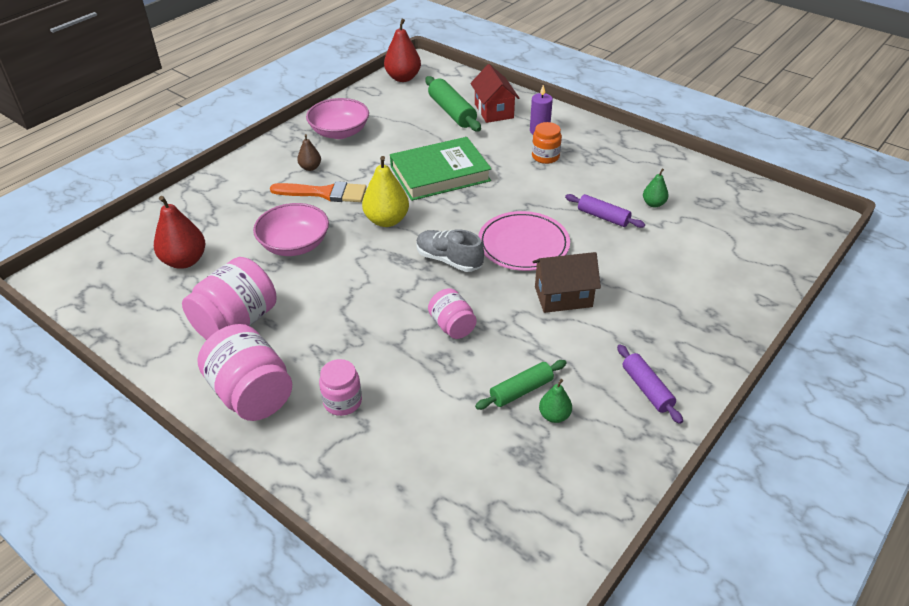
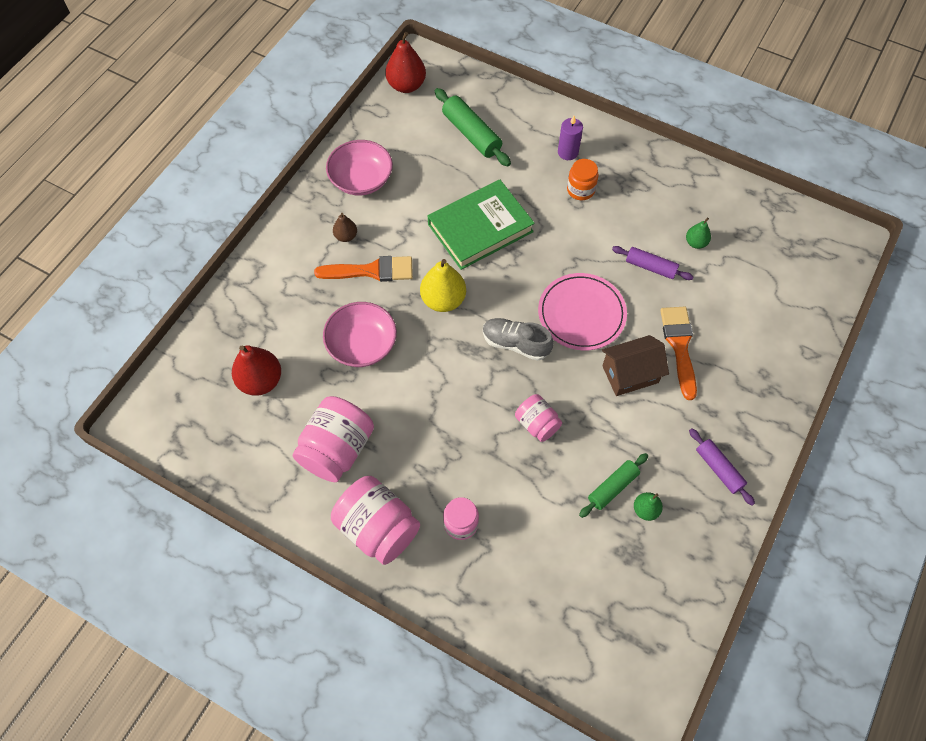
camera: 10 degrees left, 20 degrees up
(494, 111) = (515, 127): red house -> none
(621, 280) = (679, 346): none -> orange brush

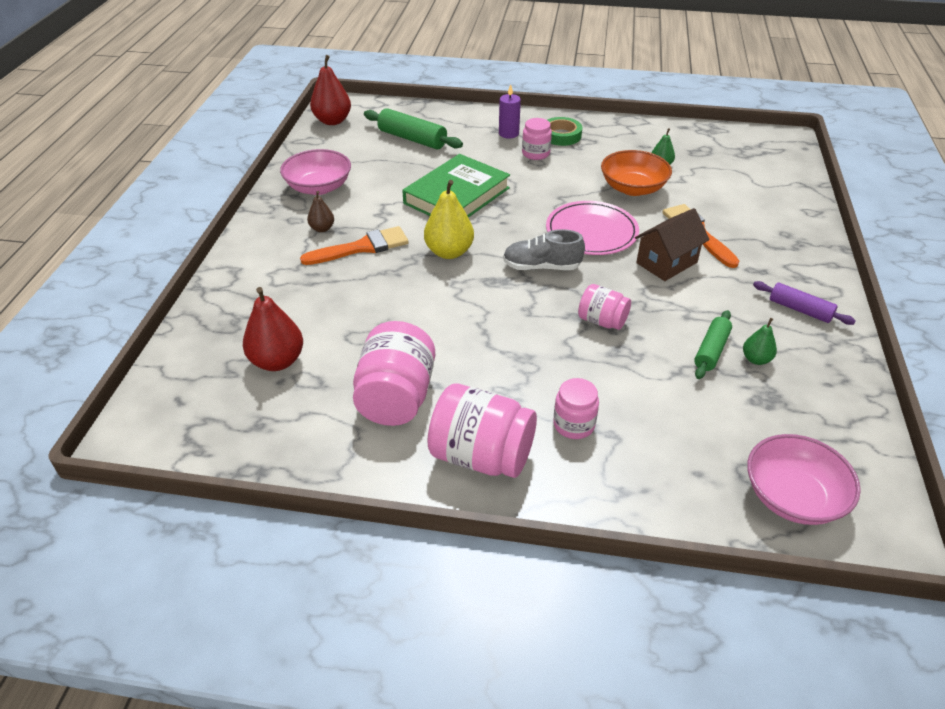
camera: 20 degrees left, 20 degrees down
(362, 345) = (381, 304): pink bowl -> pink bowl (792, 497)
(580, 190) = (535, 153): orange jar -> pink jar
(618, 169) = (561, 135): none -> green tape
(650, 267) = (633, 188): purple rolling pin -> orange bowl

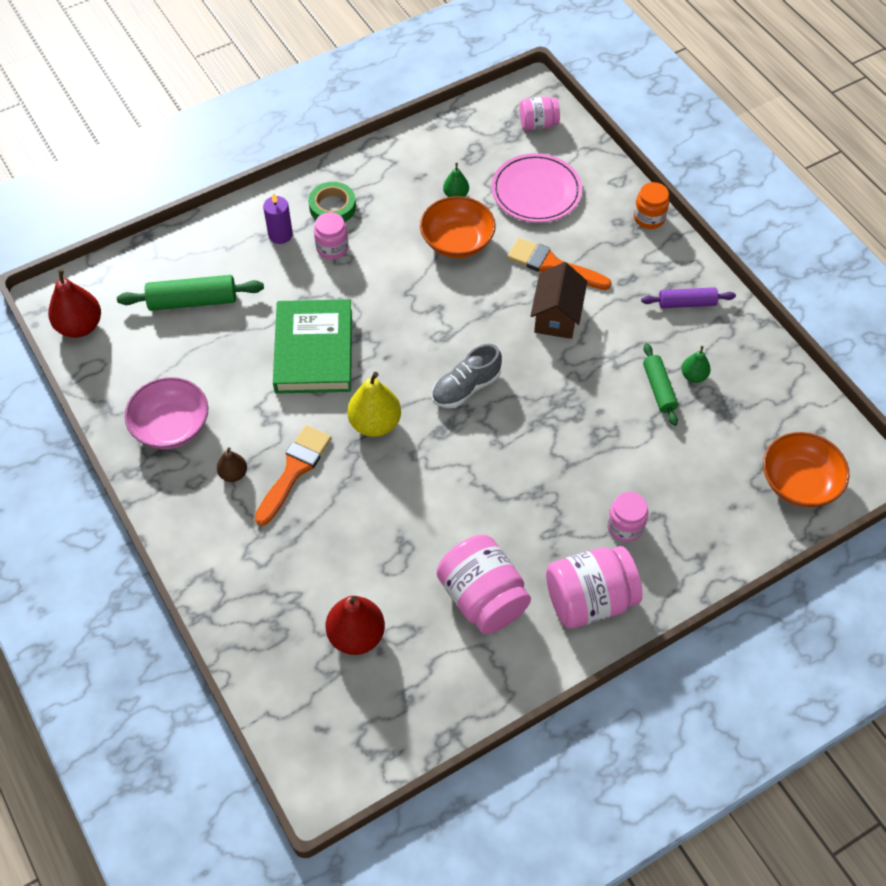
camera: 40 degrees left, 15 degrees up
(591, 232) = (469, 319): pink plate -> pink plate (536, 191)
(602, 321) = (561, 414): pink jar -> pink jar (538, 124)
(792, 497) = (799, 482): pink bowl -> orange bowl
(818, 243) = (649, 218): none -> orange jar

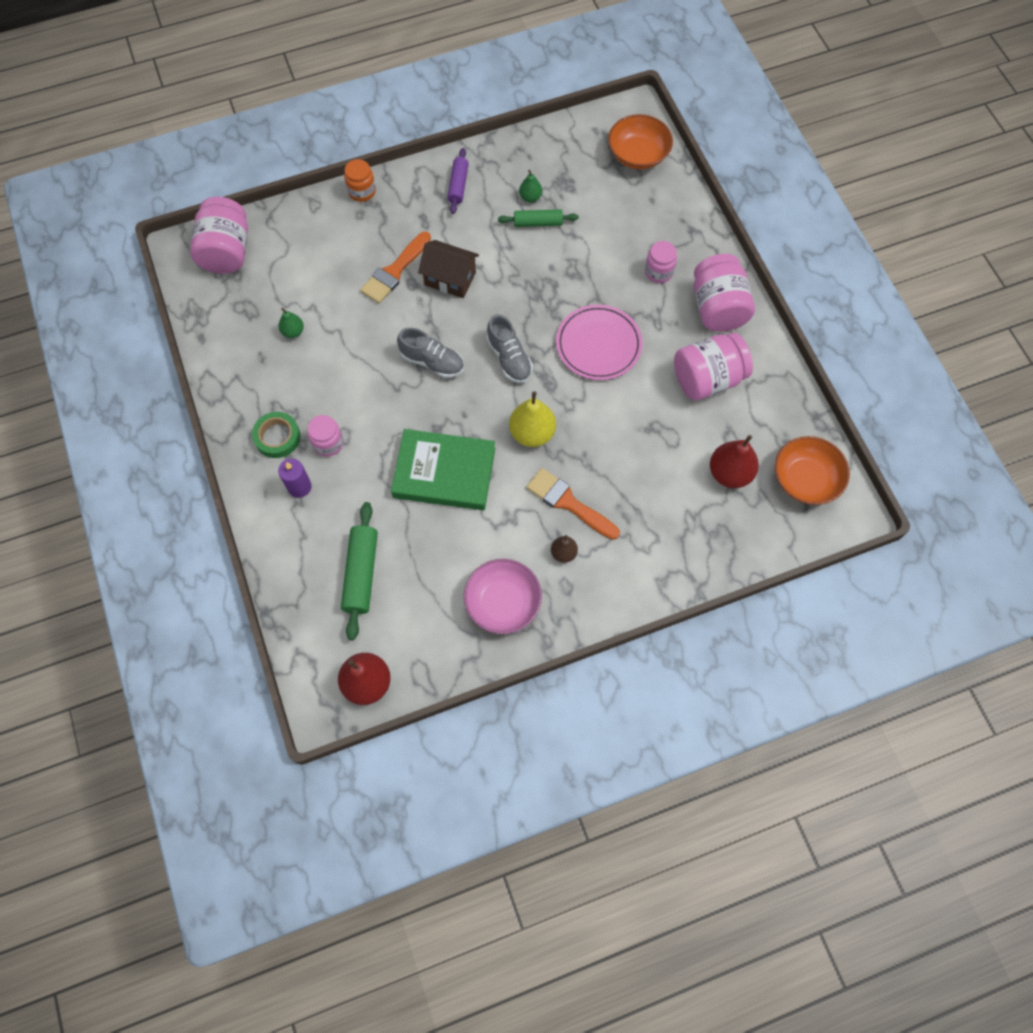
camera: 80 degrees left, 10 degrees up
(446, 318) = (432, 362): none -> grey shoe
(457, 241) = (348, 339): orange bowl -> orange bowl (805, 479)
(536, 191) = (307, 268): pink plate -> pink plate (598, 344)
(538, 124) = (227, 251): pink jar -> pink jar, size x1.74

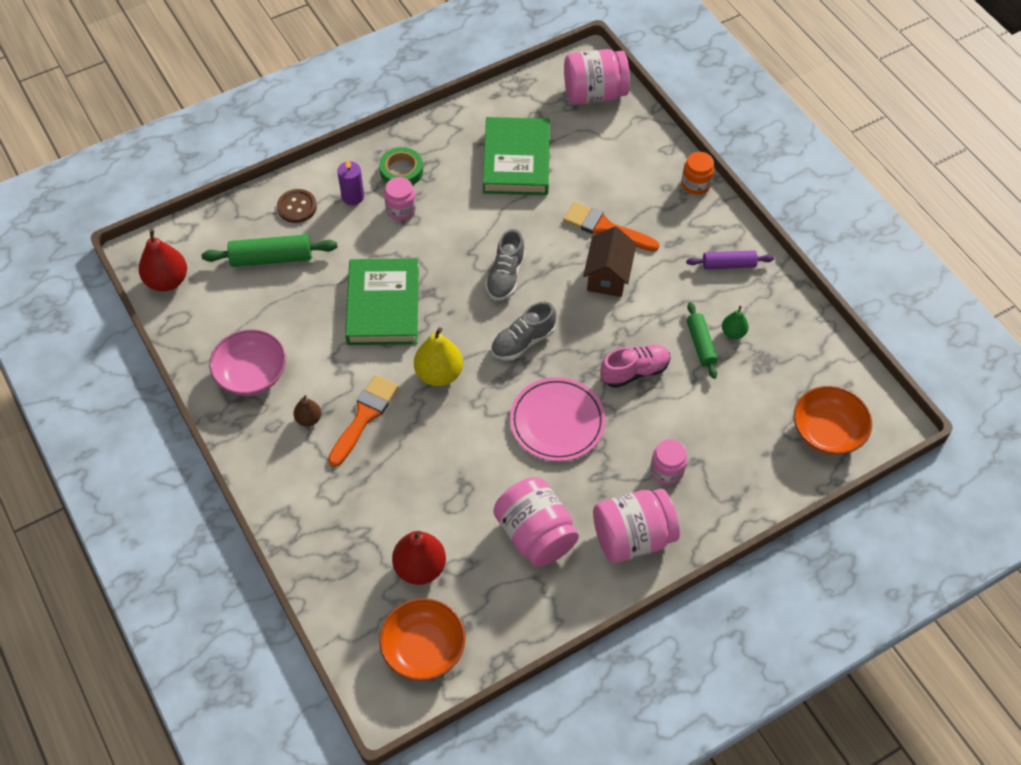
camera: 80 degrees right, 10 degrees down
(293, 331) = (516, 160): green pear -> green book
(299, 543) = (297, 207): none -> brown button
(557, 277) = (634, 371): none -> pink shoe

